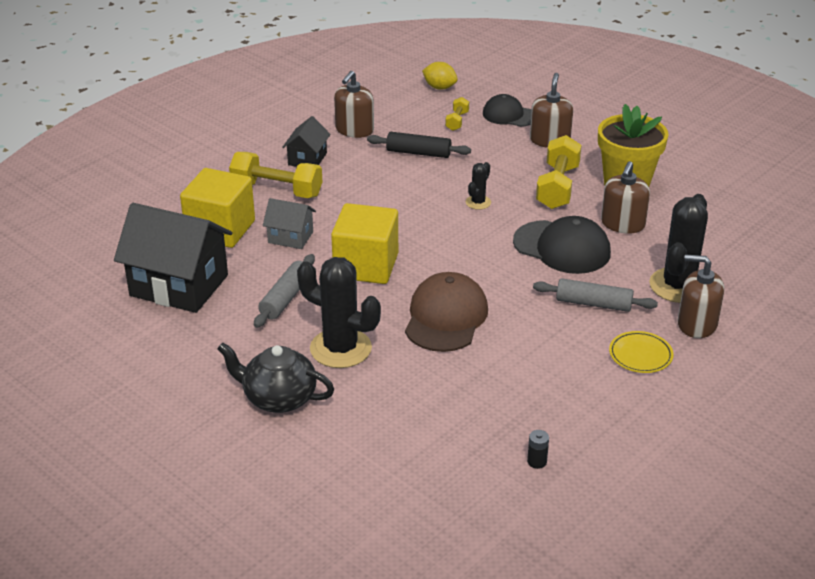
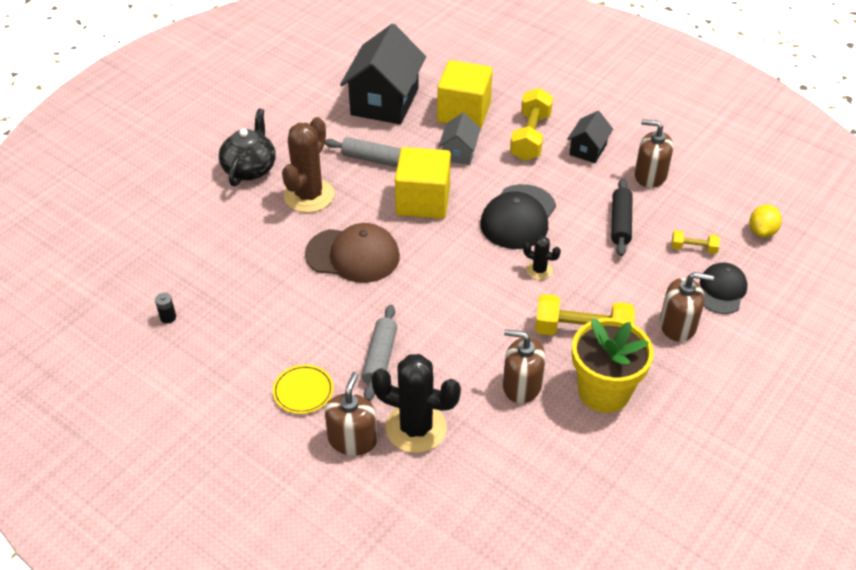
camera: 85 degrees right, 10 degrees up
(307, 159) = (588, 150): black house -> black house turned 75 degrees counterclockwise
(340, 348) = (309, 196): black cactus -> brown cactus
(562, 247) = (471, 335): black cap -> black cap (518, 217)

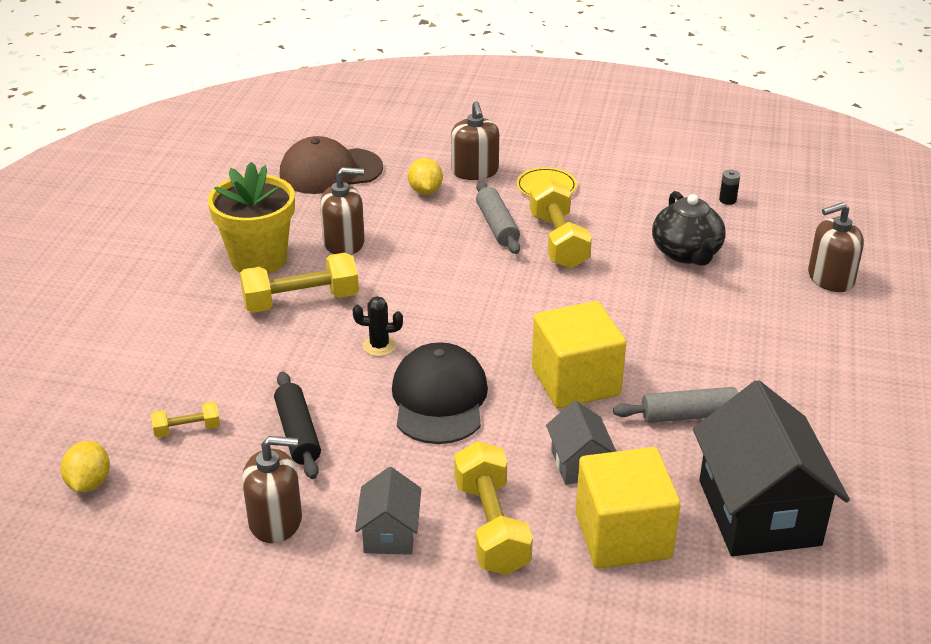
camera: 155 degrees right, 10 degrees down
(250, 168) = (826, 353): black teapot -> black teapot (686, 253)
(309, 196) = (719, 344): brown cactus -> none
(343, 322) = (558, 241): none -> yellow dumbbell
(353, 255) = (604, 299): brown cap -> brown cap (330, 171)
(416, 428) = (425, 191): black cactus -> yellow lemon
(588, 150) = (390, 533): black house -> grey house
(678, 325) = (192, 337): brown soap dispenser -> brown soap dispenser (830, 278)
(722, 290) = (142, 389): black cap -> none

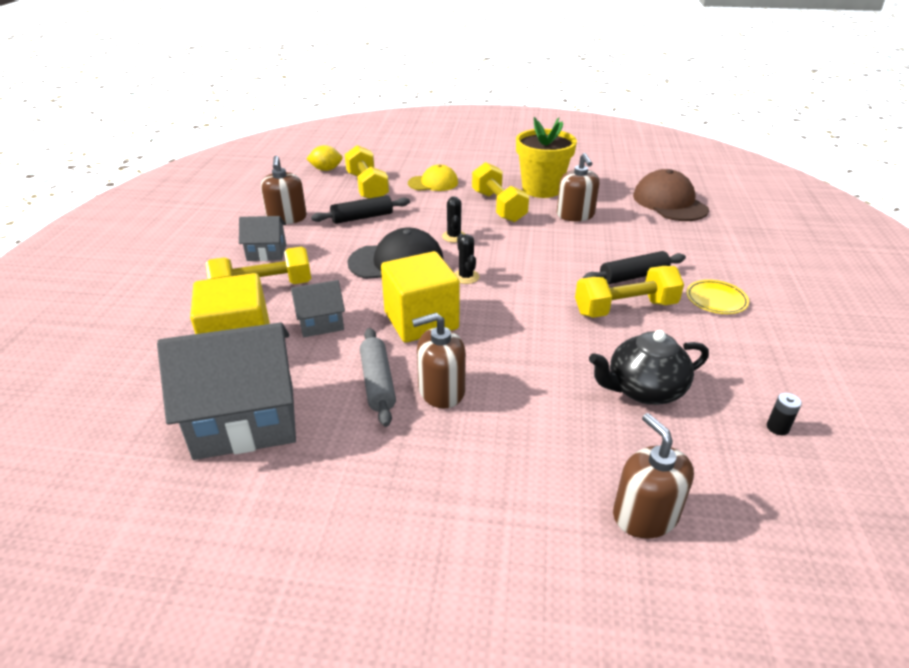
camera: 85 degrees right, 0 degrees up
(187, 429) = (367, 187): yellow dumbbell -> yellow dumbbell, size x1.95
(199, 357) = (433, 183): none -> yellow cap
(425, 191) = (667, 241): yellow lemon -> none
(475, 171) = (716, 262): brown soap dispenser -> brown soap dispenser (441, 390)
(484, 342) = (466, 277): none -> black cactus
(497, 226) = (633, 276): grey rolling pin -> black rolling pin
(759, 512) = (245, 421): black house -> grey house

